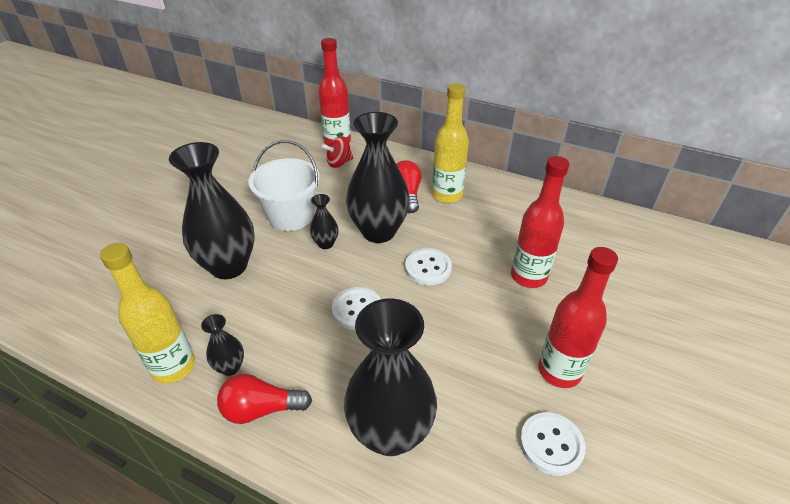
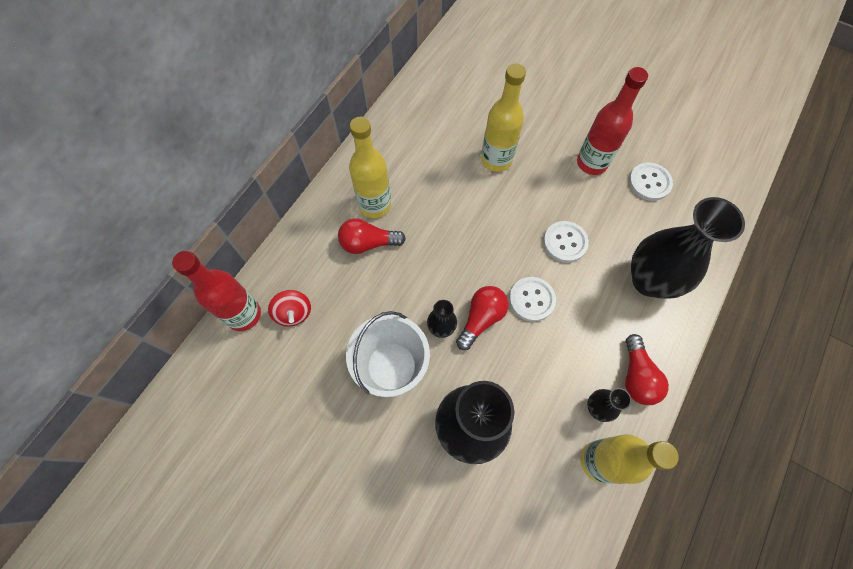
camera: 85 degrees left, 25 degrees up
(334, 270) = (481, 319): none -> red light bulb
(378, 231) = (426, 275): black vase -> none
(428, 268) = (482, 236): white button -> white button (565, 242)
(528, 276) = (496, 160): red bottle -> yellow bottle

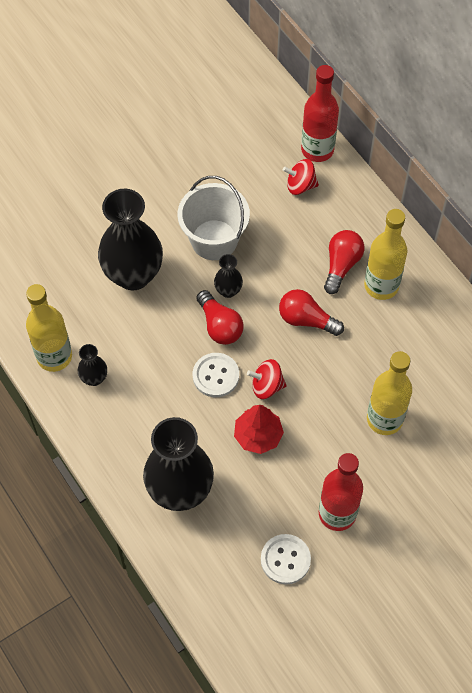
camera: 115 degrees right, 5 degrees down
(517, 254) = (266, 386): none -> red spinning top
(565, 242) = (258, 435): white button -> red tree
(636, 376) = (101, 425): red light bulb -> red light bulb (306, 320)

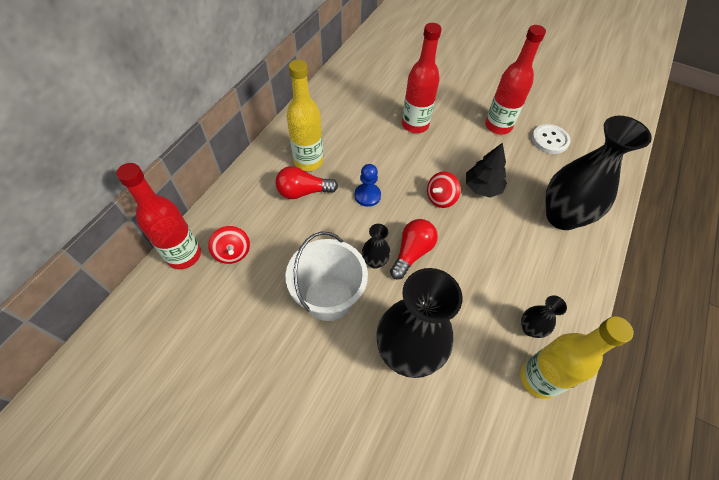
camera: 120 degrees left, 5 degrees down
(216, 376) = (457, 235): white button -> none
(258, 435) = (482, 188): red tree -> black tree
(266, 386) = (440, 198): red spinning top -> red spinning top turned 75 degrees clockwise
(306, 320) = (367, 195): red light bulb -> blue pawn
(384, 419) = (415, 125): yellow bottle -> red bottle

